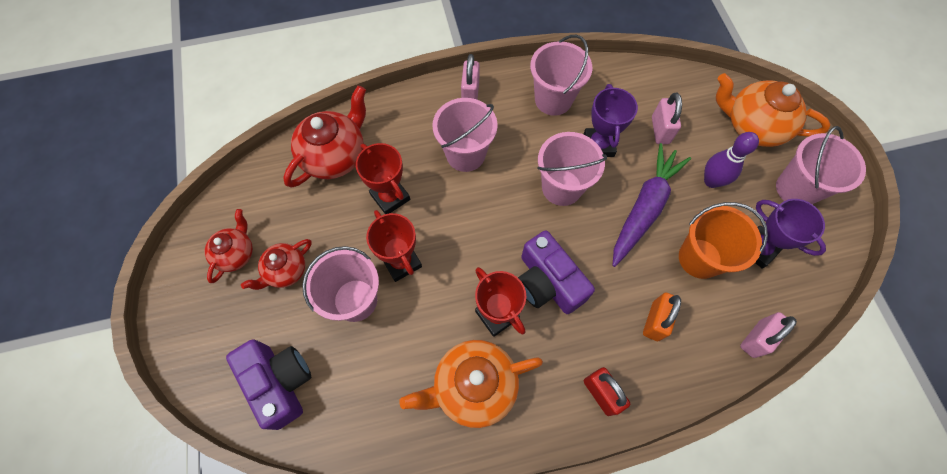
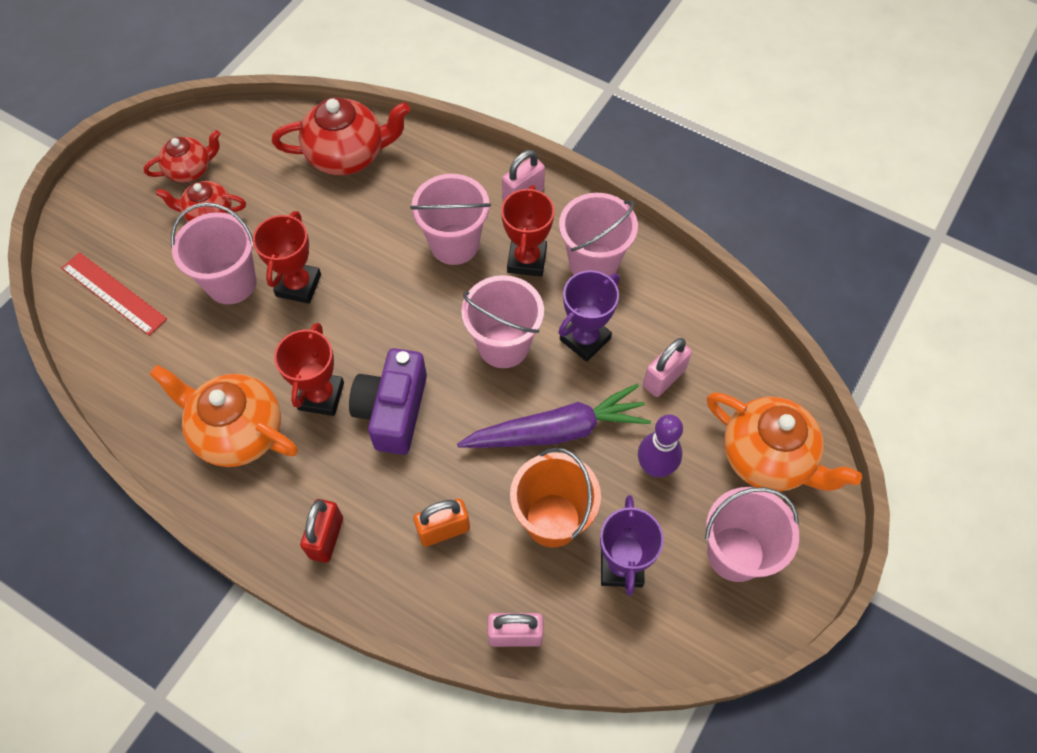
camera: 45 degrees right, 5 degrees down
(280, 382) = (113, 293): purple camera -> red ruler
(390, 197) = (351, 226): red trophy -> red trophy (527, 260)
(752, 126) = (768, 458): orange teapot -> orange teapot turned 150 degrees clockwise

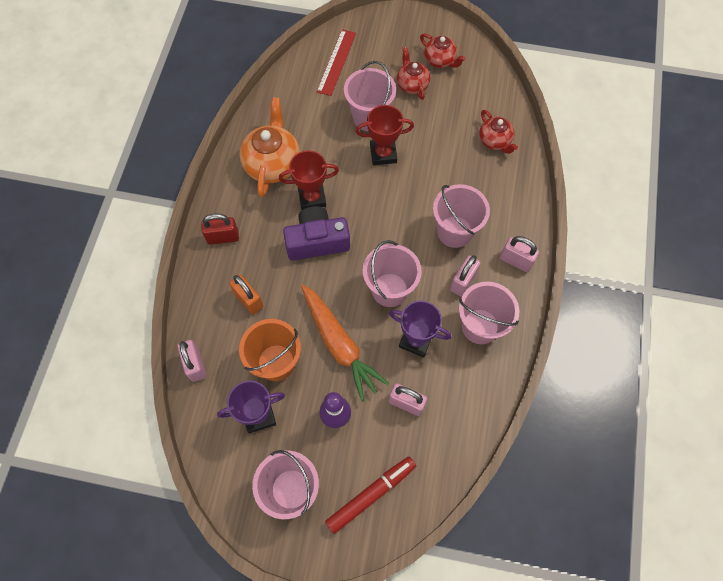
camera: 70 degrees right, 5 degrees up
(348, 155) = (495, 141): red teapot -> red teapot, size x0.59
(527, 260) = (463, 281): red trophy -> pink padlock
(557, 430) = (339, 344): purple carrot -> orange carrot
(768, 458) = (371, 494): orange teapot -> red marker

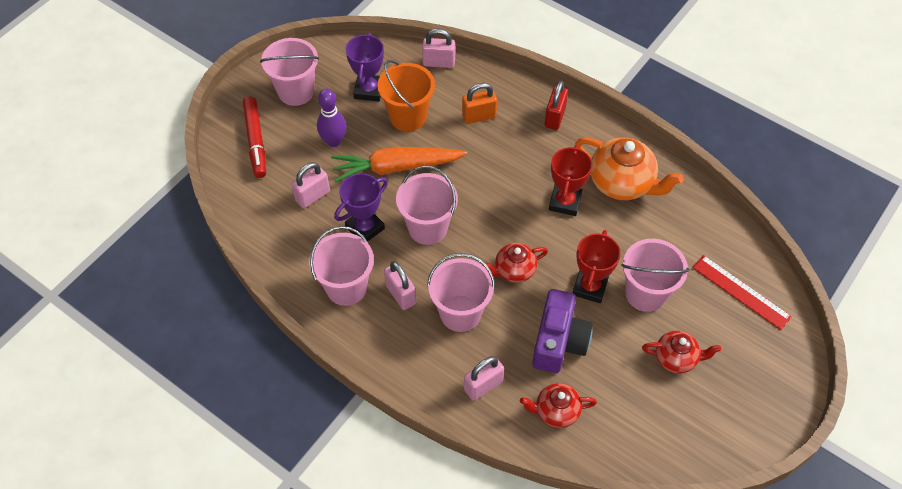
camera: 115 degrees right, 10 degrees down
(317, 241) = (512, 188): purple camera -> purple camera (559, 341)
(440, 60) = (703, 407): red teapot -> red teapot (514, 270)
(515, 261) = (396, 355): pink padlock -> pink padlock (483, 385)

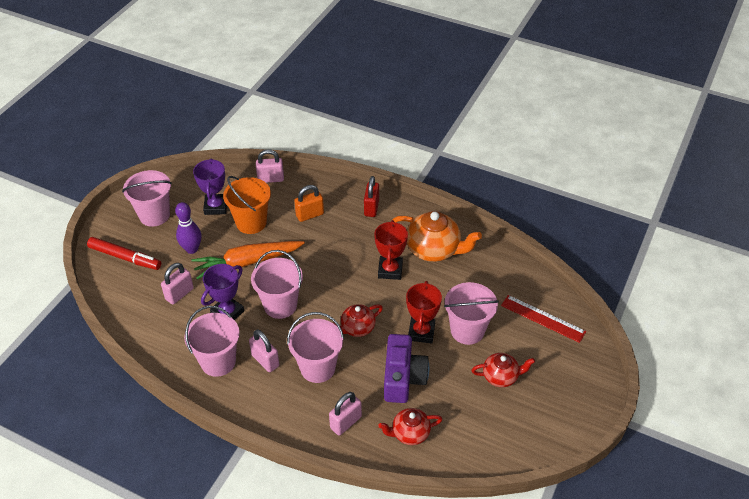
camera: 10 degrees left, 10 degrees down
(256, 141) = (125, 257): red marker -> red marker turned 45 degrees counterclockwise

